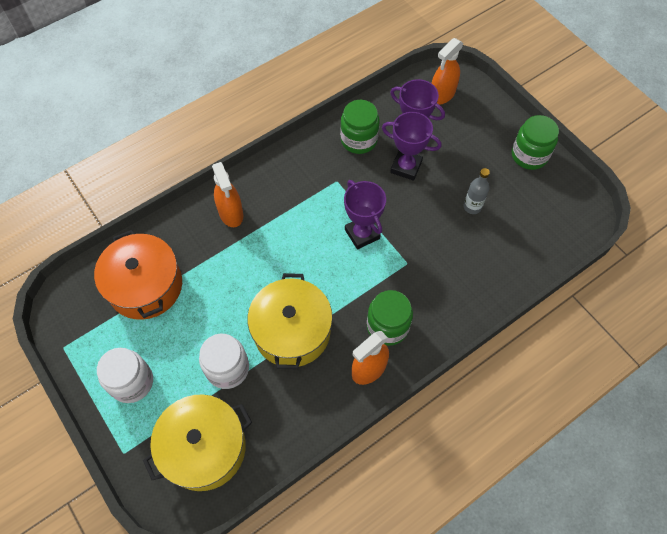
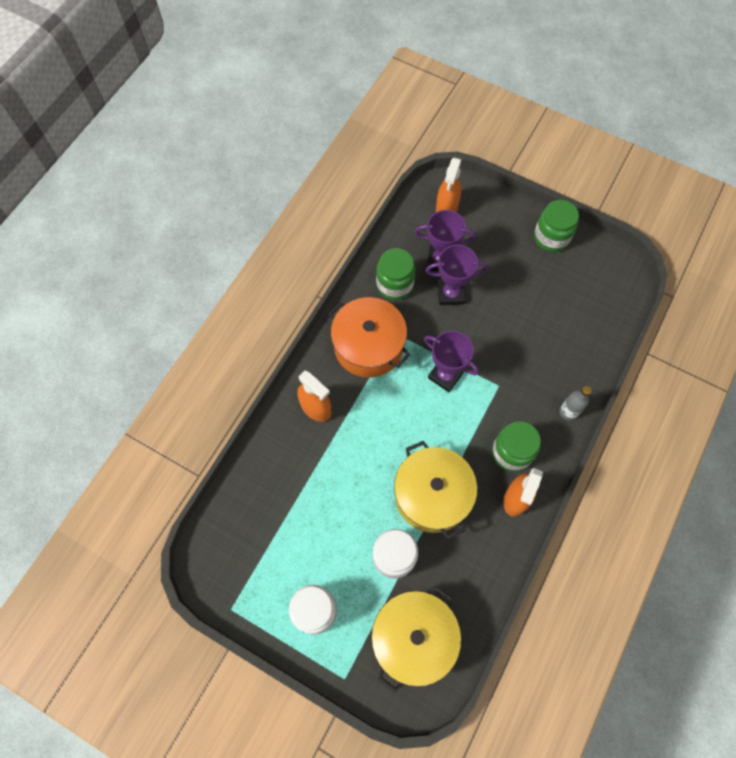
camera: 25 degrees left, 5 degrees up
(145, 286) = (275, 514): orange pot -> orange pot (368, 346)
(472, 207) = (527, 308): grey bottle -> grey bottle (568, 412)

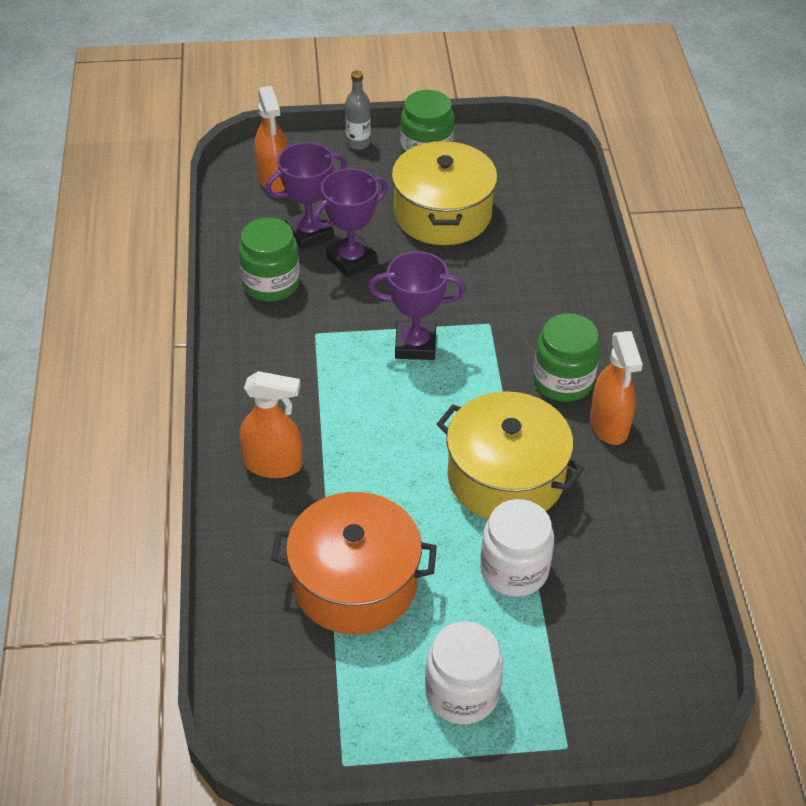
camera: 35 degrees left, 20 degrees down
(368, 346) = (290, 363): orange pot -> orange pot (355, 582)
(413, 638) = (615, 644): yellow pot -> yellow pot (442, 214)
(568, 412) = (592, 308): grey bottle -> grey bottle (358, 143)

